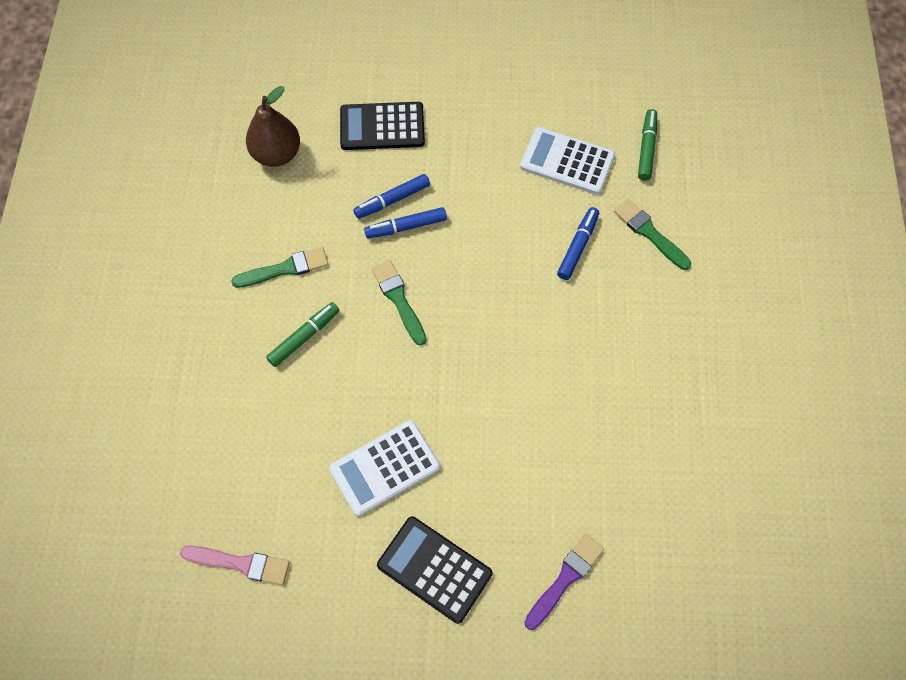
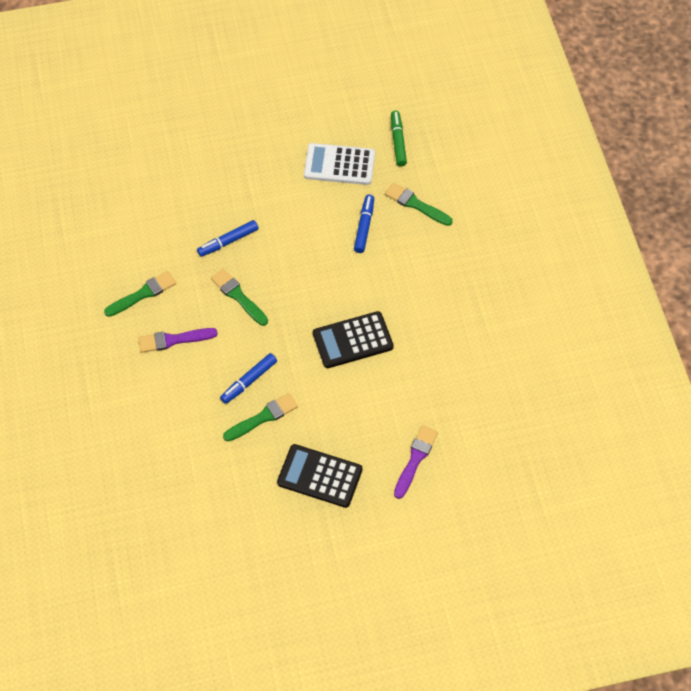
camera: 15 degrees left, 5 degrees down
(240, 563) = (176, 507): pink brush -> none
(277, 154) = (108, 209): brown pear -> none
(304, 337) = (173, 340): green marker -> purple brush
(382, 127) = (186, 170): black calculator -> black calculator (353, 340)
(385, 468) = (263, 417): white calculator -> green brush
(392, 200) = (211, 224): blue marker -> blue marker (249, 381)

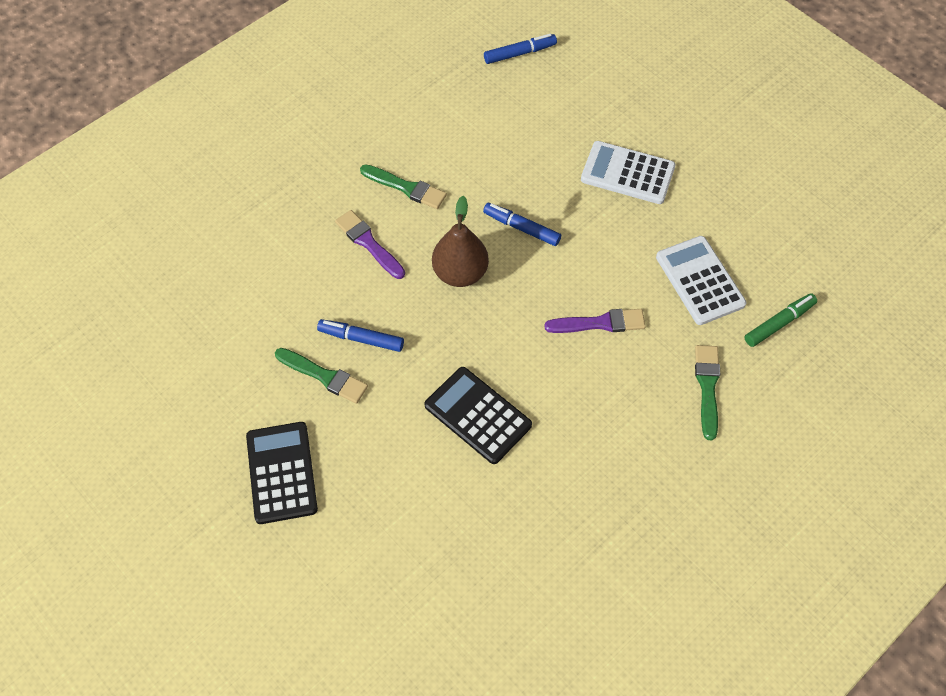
camera: 60 degrees right, 0 degrees up
(229, 157) = (627, 173): none -> white calculator
(238, 296) = (460, 273): green brush -> brown pear
(364, 226) = (636, 348): blue marker -> blue marker (520, 53)
(415, 459) = (360, 567): purple brush -> purple brush (600, 323)

